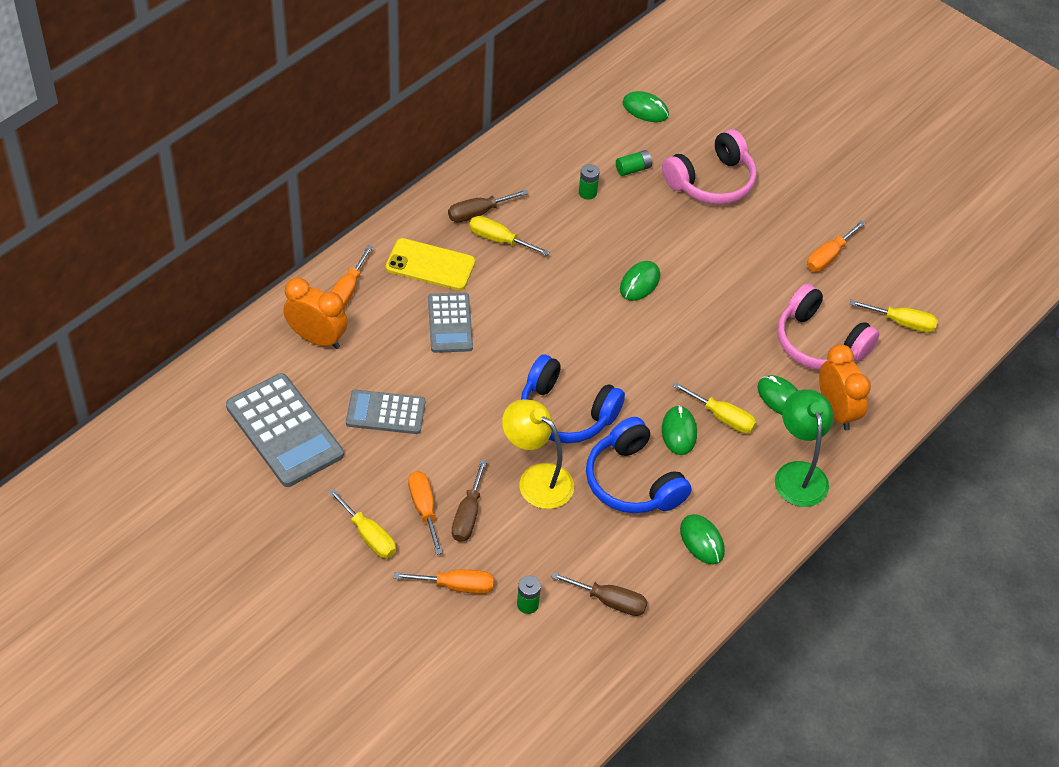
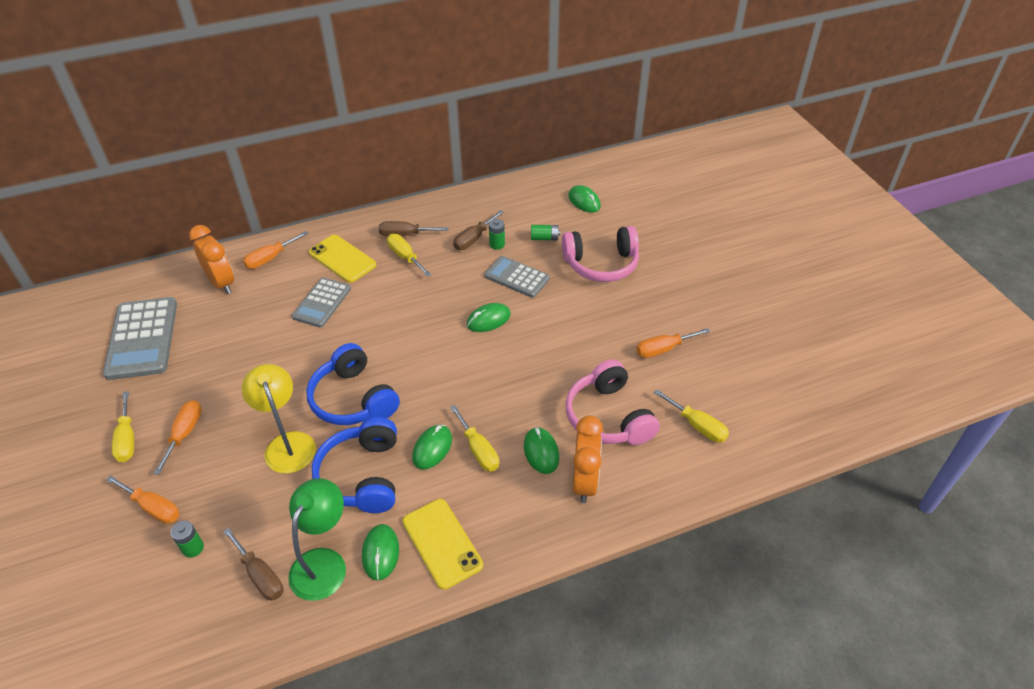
camera: 30 degrees right, 5 degrees down
(385, 412) = (221, 350): grey calculator -> grey calculator (517, 277)
(468, 515) = (212, 452): brown screwdriver -> brown screwdriver (474, 239)
(749, 511) = (442, 543): none -> yellow phone
(798, 474) = (511, 526): green lamp -> green lamp (323, 562)

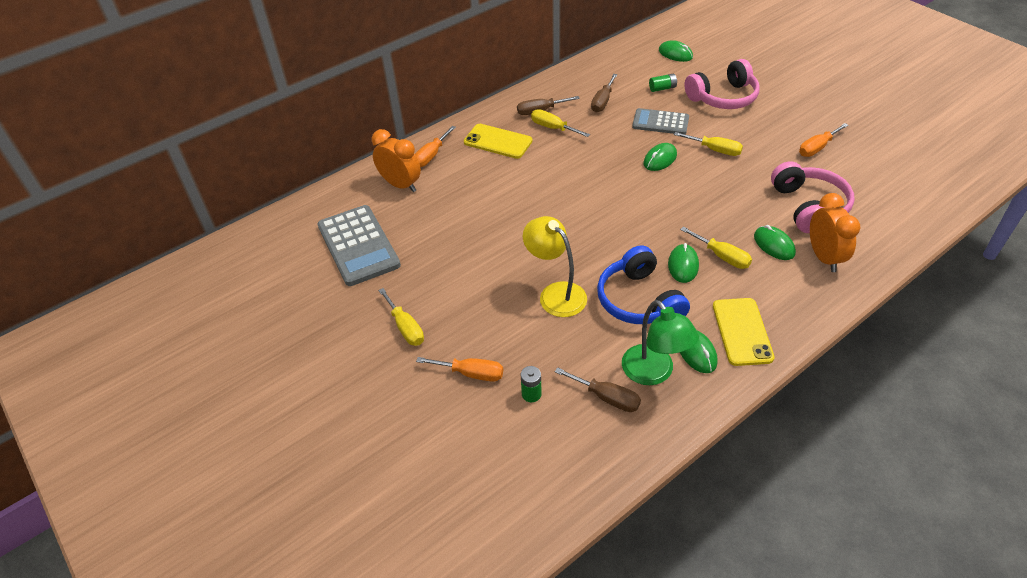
camera: 15 degrees left, 0 degrees up
(184, 434) = (456, 310): orange screwdriver -> none
(322, 303) = (505, 179): grey calculator -> none
(323, 562) = (654, 373): green lamp -> green lamp turned 150 degrees clockwise
(353, 399) = (588, 246): blue headphones -> none
(442, 543) = (742, 331): yellow phone -> yellow phone turned 45 degrees clockwise
(497, 244) = (625, 101): green battery -> none
(608, 417) = (809, 206): pink headphones -> pink headphones turned 150 degrees counterclockwise
(697, 425) = (882, 195): yellow screwdriver -> yellow screwdriver (715, 150)

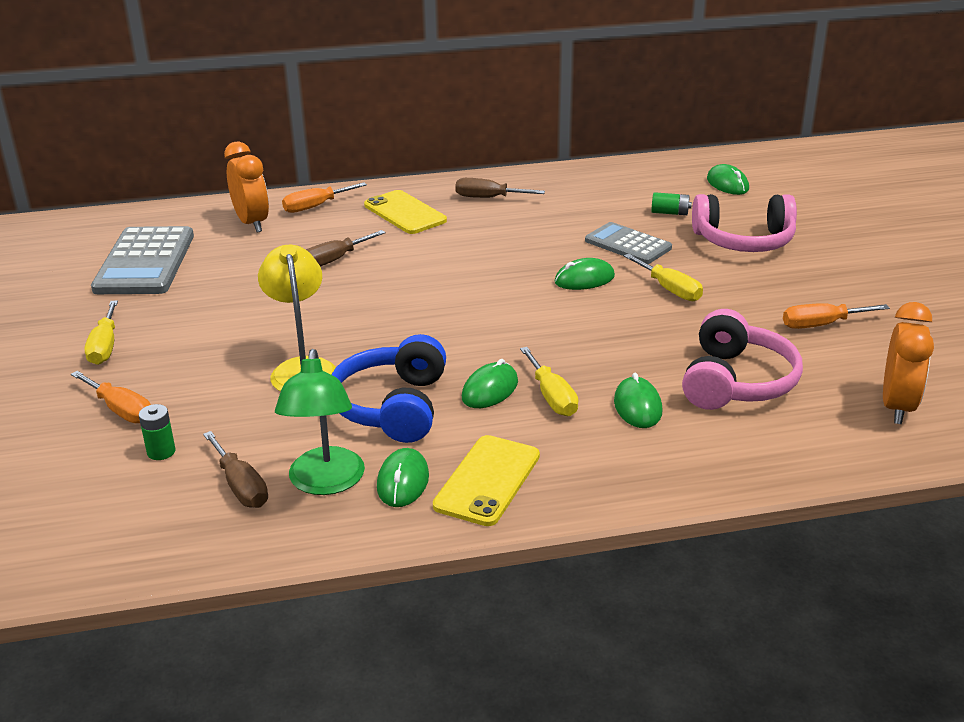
camera: 25 degrees right, 15 degrees down
(553, 128) = (485, 217): yellow screwdriver -> none
(602, 102) = (576, 207): brown screwdriver -> brown screwdriver (334, 260)
(824, 257) = (695, 441): orange clock -> orange clock (897, 407)

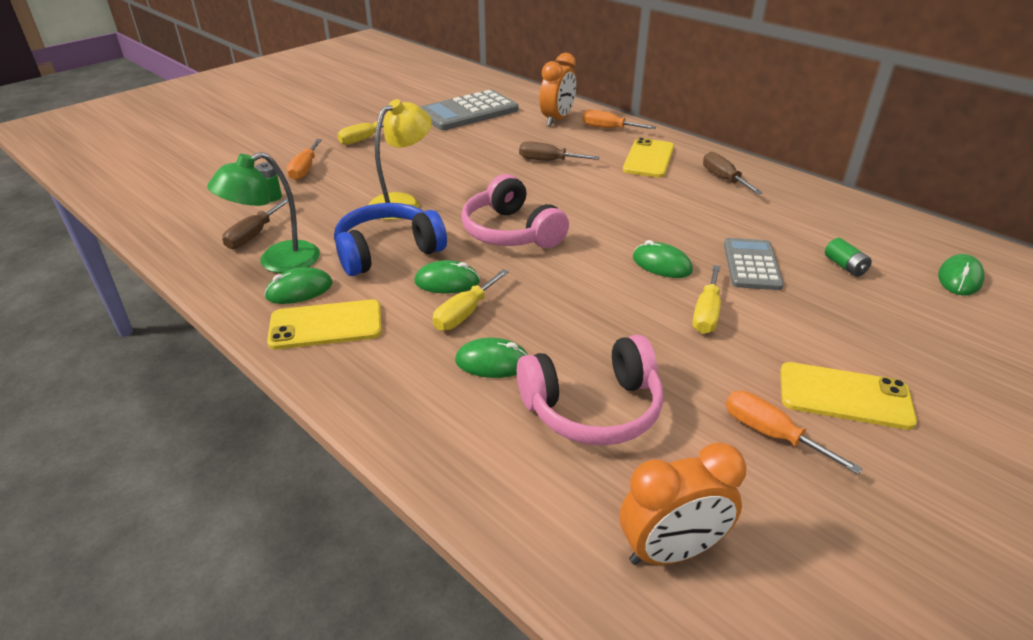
camera: 55 degrees right, 5 degrees up
(637, 406) = (492, 362): green mouse -> green mouse turned 45 degrees clockwise
(744, 241) = (863, 326): pink headphones -> pink headphones (511, 232)
(807, 282) = (844, 396): none -> yellow phone

